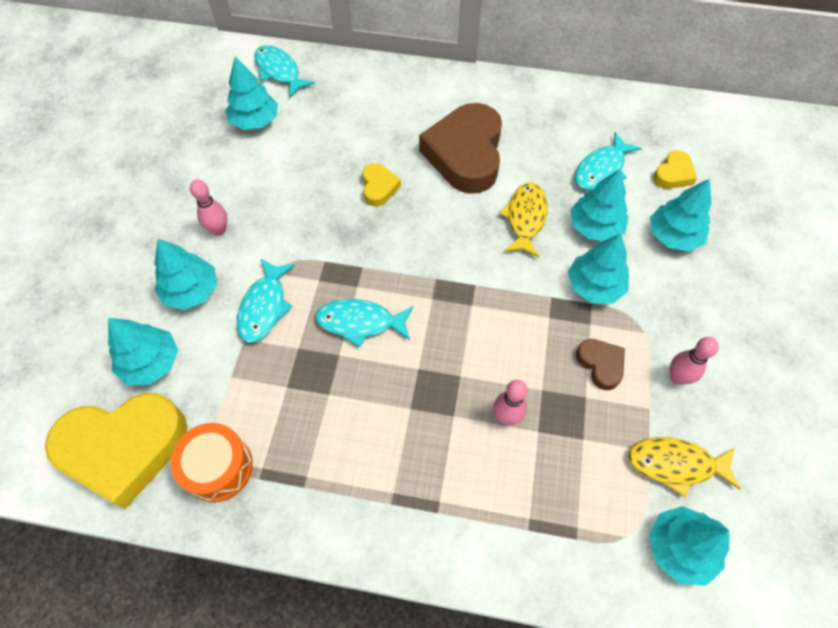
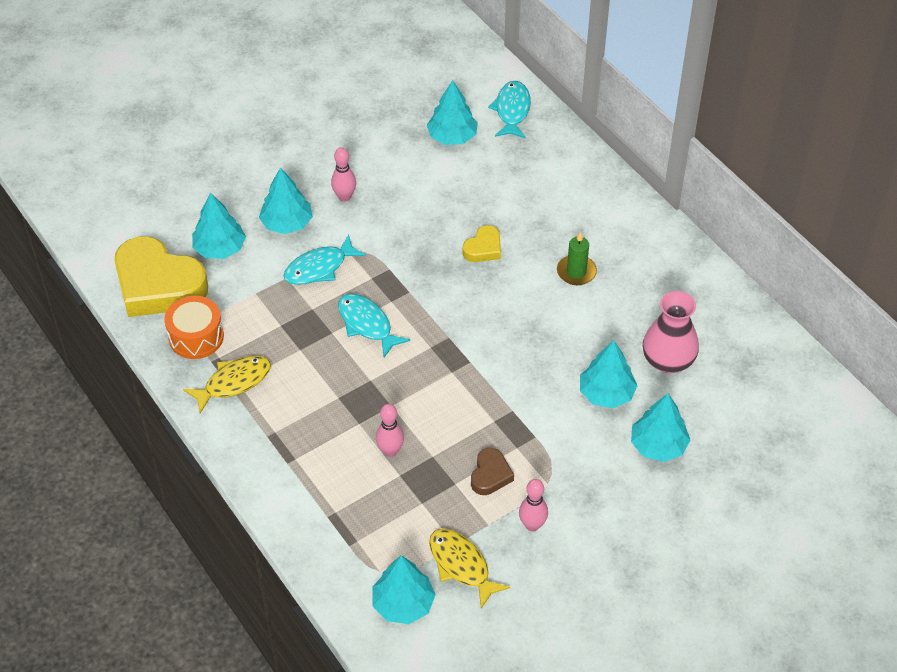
camera: 45 degrees right, 10 degrees down
(465, 154) = (576, 272): brown heart -> green candle
(525, 218) = (562, 348): yellow fish -> yellow fish (233, 382)
(594, 286) = (552, 428): turquoise tree -> none
(601, 169) = (668, 361): turquoise fish -> pink vase
(673, 174) = (722, 407): yellow heart -> none

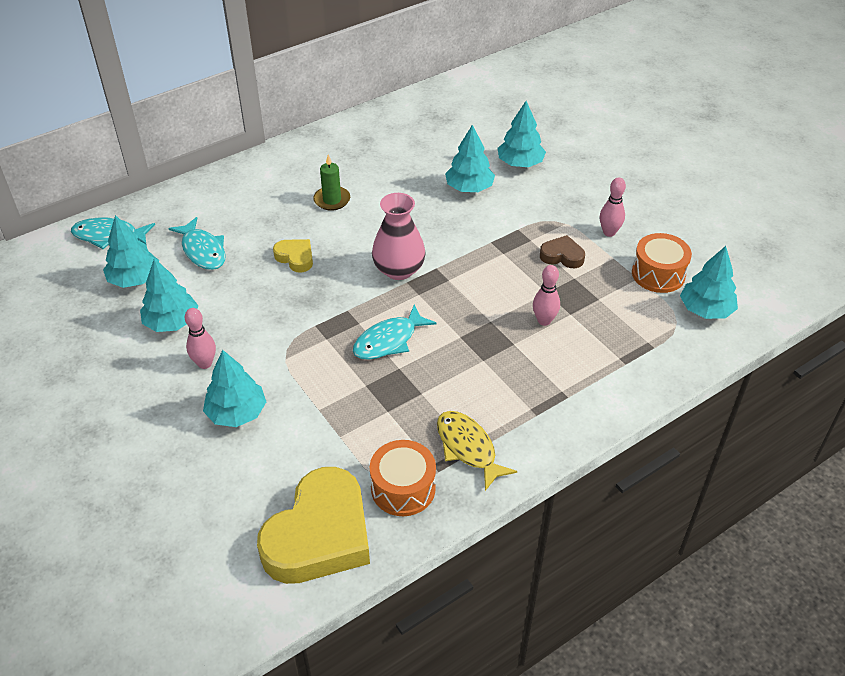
camera: 90 degrees left, 5 degrees down
(220, 248) = (267, 475): turquoise tree -> turquoise tree (171, 322)
(319, 268) = (308, 381): turquoise fish -> turquoise fish (203, 251)
(461, 565) = (658, 274): yellow fish -> orange drum
(668, 361) = (433, 154): pink vase -> pink vase (399, 270)

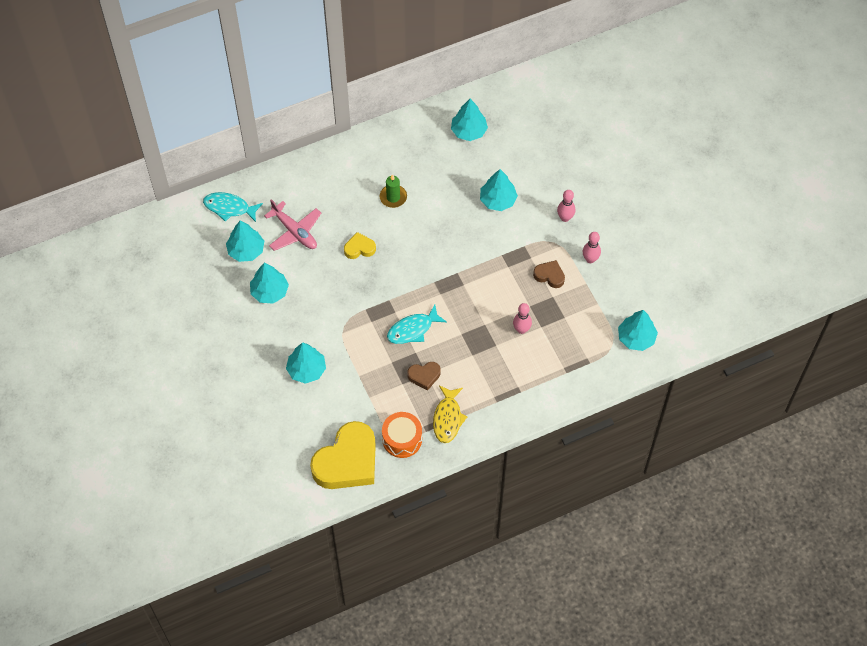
camera: 10 degrees right, 15 degrees up
(203, 251) = (295, 232): turquoise fish -> pink plane
(205, 363) = (289, 329): pink bowling pin -> pink bowling pin (565, 218)
(295, 258) = (359, 248): yellow heart -> yellow heart turned 60 degrees counterclockwise
(399, 270) = (430, 270): pink vase -> none
(419, 396) = (424, 376): none -> brown heart
(468, 448) = (447, 418): yellow fish -> yellow fish turned 150 degrees counterclockwise
(520, 163) = (542, 181): turquoise tree -> turquoise tree (469, 131)
(658, 274) = (613, 302): orange drum -> none

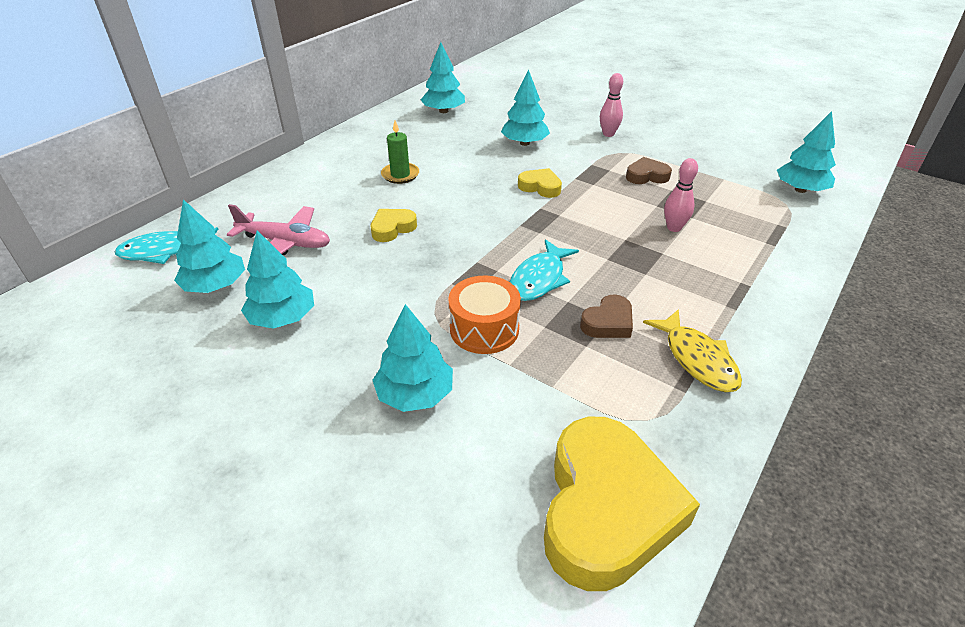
camera: 30 degrees left, 20 degrees down
(402, 439) = (662, 422): orange drum -> orange drum (484, 329)
(472, 253) = (540, 187): none -> yellow heart
(590, 259) = (671, 152): pink bowling pin -> none

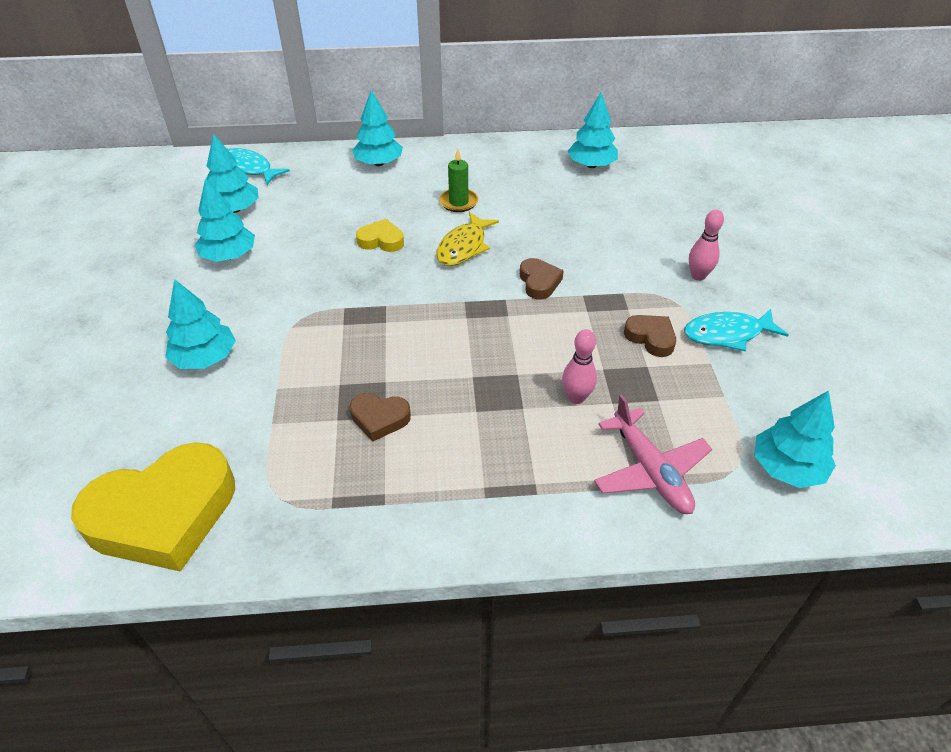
camera: 50 degrees right, 5 degrees up
(285, 243) = (309, 206): pink plane -> pink plane (650, 471)
(484, 329) = (305, 353): orange drum -> none
(524, 143) = (602, 235): turquoise tree -> turquoise tree (379, 163)
(539, 279) = (399, 350): turquoise fish -> turquoise fish (727, 334)
(540, 187) = (539, 282): yellow heart -> brown heart
(697, 359) = (382, 497): yellow fish -> yellow fish (463, 247)

